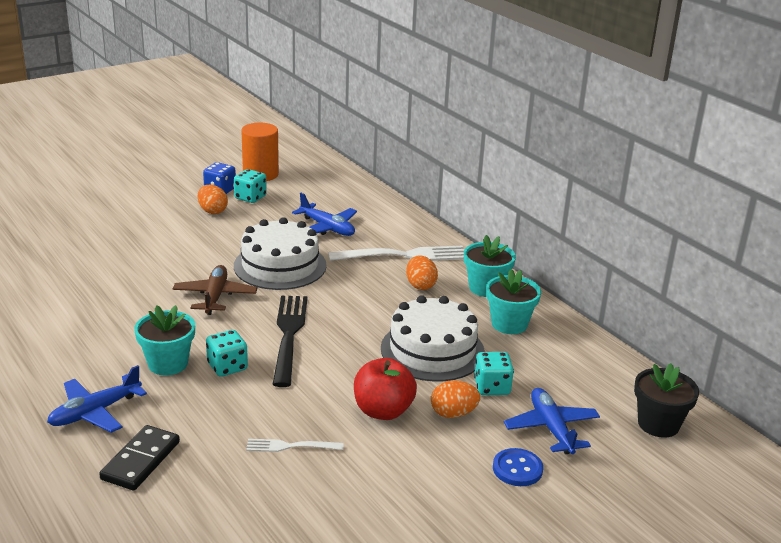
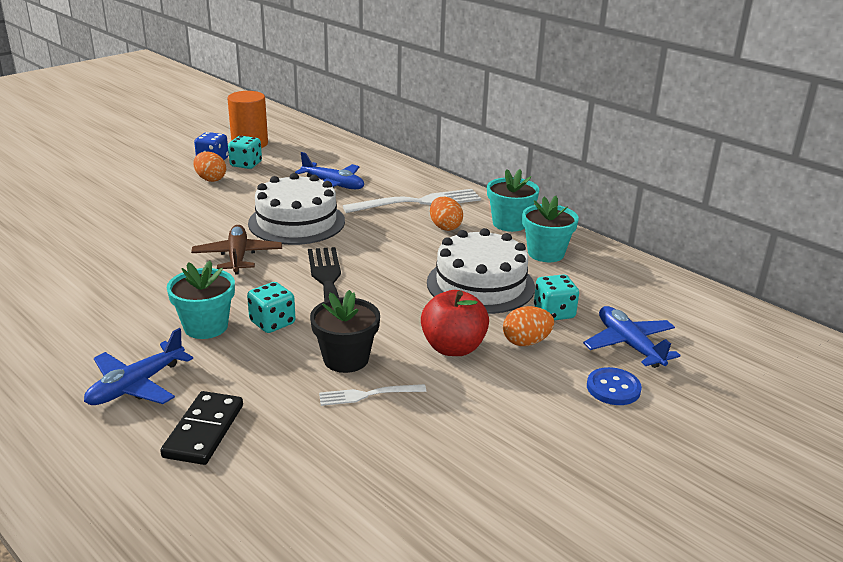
camera: 10 degrees left, 0 degrees up
(658, 424) = (729, 329): black flower pot -> black flower pot (346, 359)

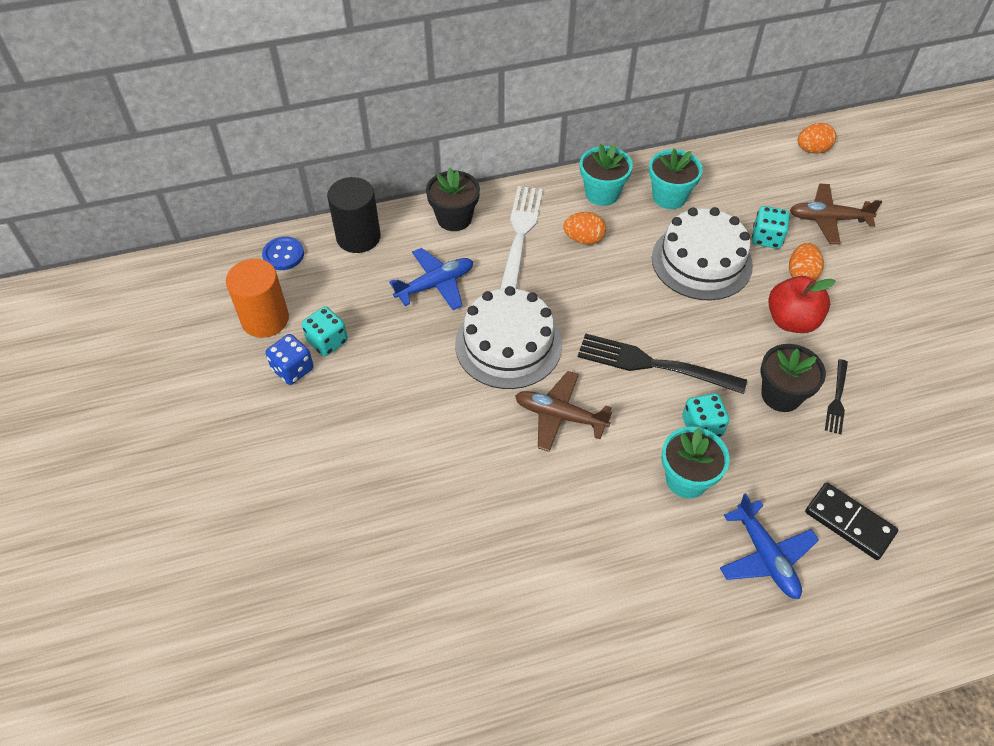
camera: 60 degrees left, 25 degrees up
(210, 179) = (348, 386): orange egg -> orange egg (812, 150)
(353, 152) = (358, 237): none -> black cylinder
(368, 395) = (837, 399): white fork -> black fork
(409, 176) = (454, 218): none -> black flower pot
(613, 388) = (878, 256): blue button -> blue button (283, 255)
(629, 345) = (828, 219): blue plane -> brown plane

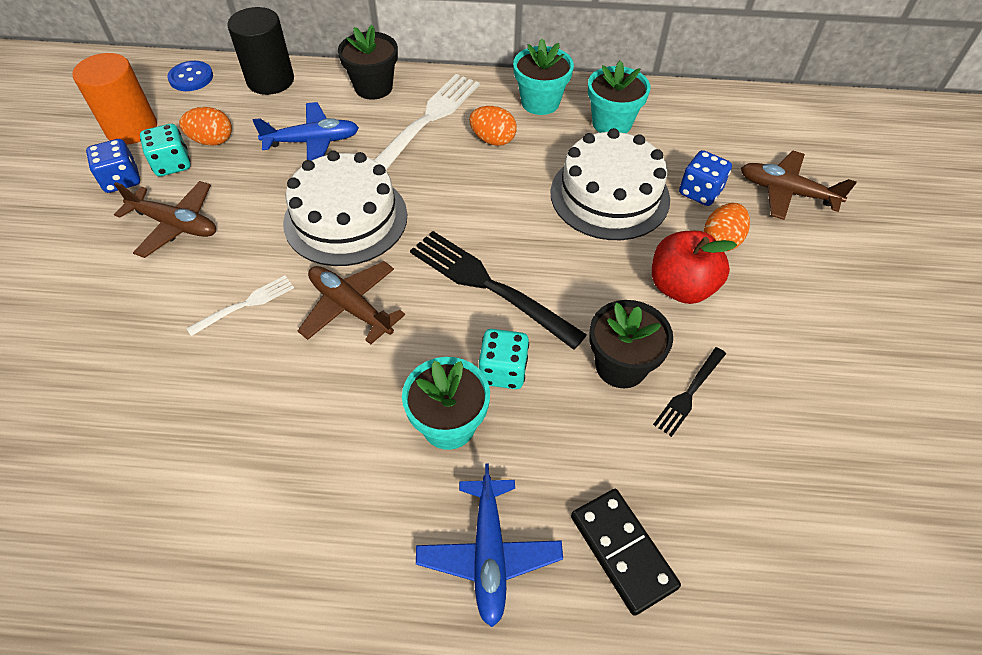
camera: 20 degrees right, 0 degrees up
(370, 394) = (175, 225): none -> brown plane
(476, 441) = (245, 304): none -> white fork
(766, 238) = (700, 192): turquoise dice -> blue dice
(812, 150) = (805, 118): orange egg -> orange egg (212, 141)

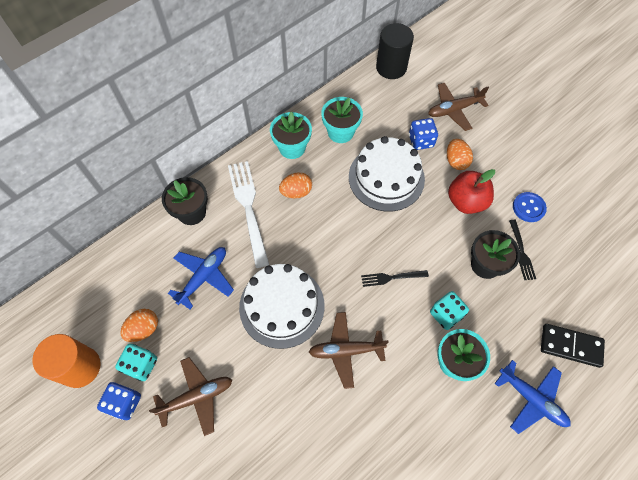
camera: 45 degrees left, 10 degrees up
(191, 78) = (68, 301): blue button -> blue button (528, 208)
(245, 304) = (295, 400): white fork -> none
(270, 80) = (123, 259): black cylinder -> black cylinder (391, 67)
(489, 286) = (391, 277): black fork -> black fork, size x0.52

